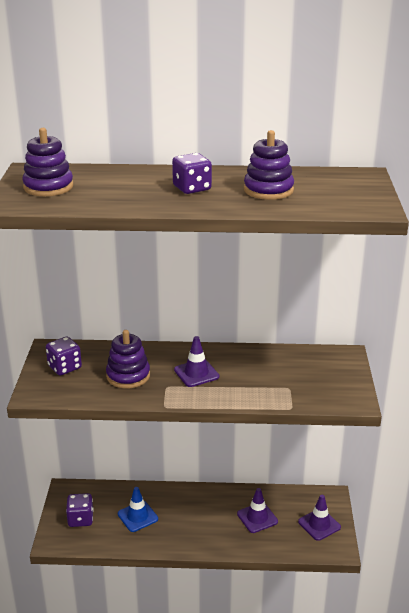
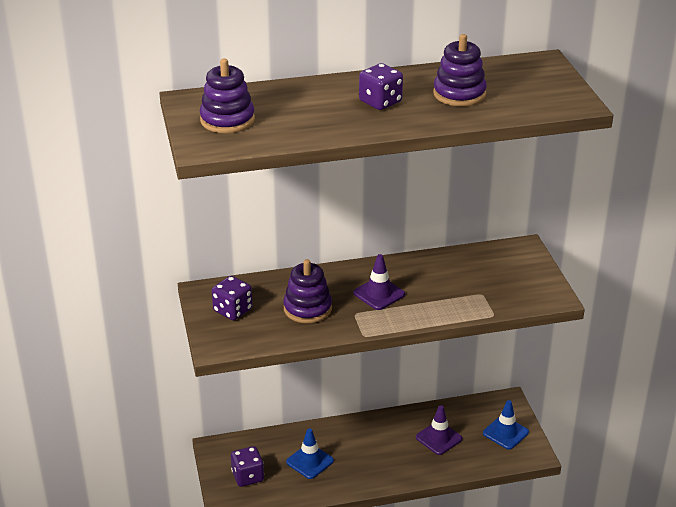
camera: 15 degrees left, 5 degrees up
(319, 524) = (505, 433): purple traffic cone -> blue traffic cone

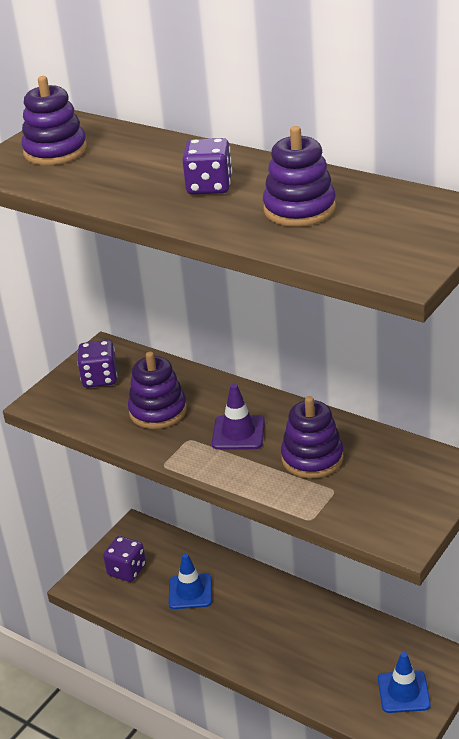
camera: 50 degrees right, 0 degrees up
(438, 438) = (330, 650): purple traffic cone -> none
(443, 284) = (312, 458): none -> purple stacking toy

